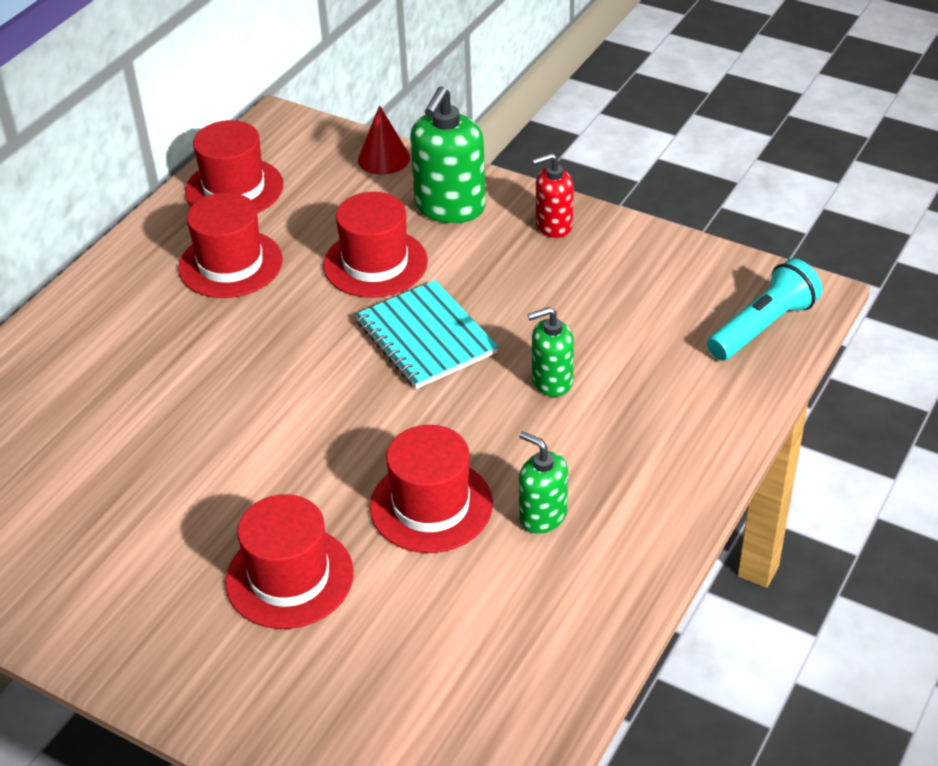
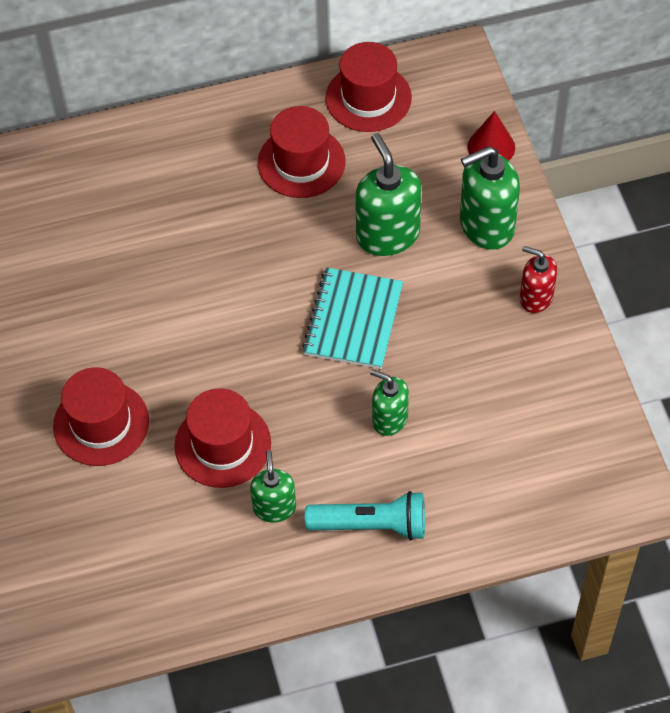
camera: 45 degrees right, 15 degrees up
(375, 263) = (387, 234): red hat -> green soap dispenser
(762, 327) = (571, 495): turquoise flashlight -> turquoise flashlight (371, 525)

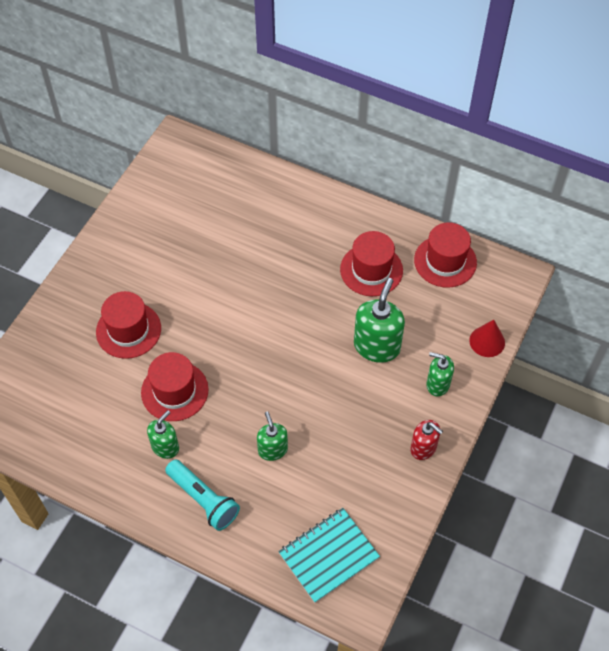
camera: 40 degrees right, 0 degrees up
(353, 320) = (309, 379): turquoise notebook -> turquoise notebook (328, 555)
(486, 225) = (437, 384): green soap dispenser -> green soap dispenser, size x0.60
(536, 297) = (423, 448): red soap dispenser -> red soap dispenser turned 150 degrees clockwise

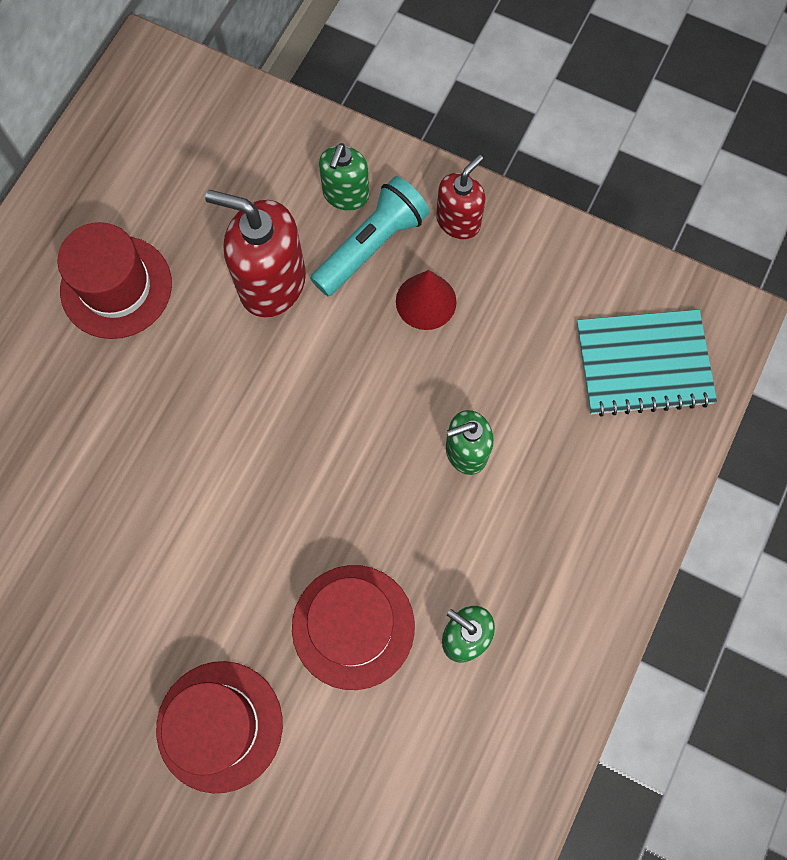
camera: 90 degrees left, 15 degrees up
(203, 499) = (560, 564): turquoise flashlight -> turquoise flashlight (371, 246)
(328, 555) = (643, 364): turquoise notebook -> turquoise notebook turned 60 degrees counterclockwise
(377, 346) = (271, 283): green soap dispenser -> red soap dispenser
(445, 261) = (108, 169): red hat -> none
(487, 341) = (269, 118): red cone -> red cone (426, 301)

